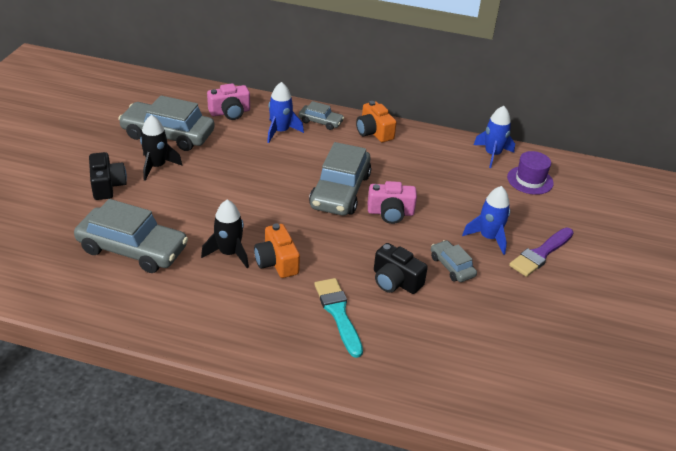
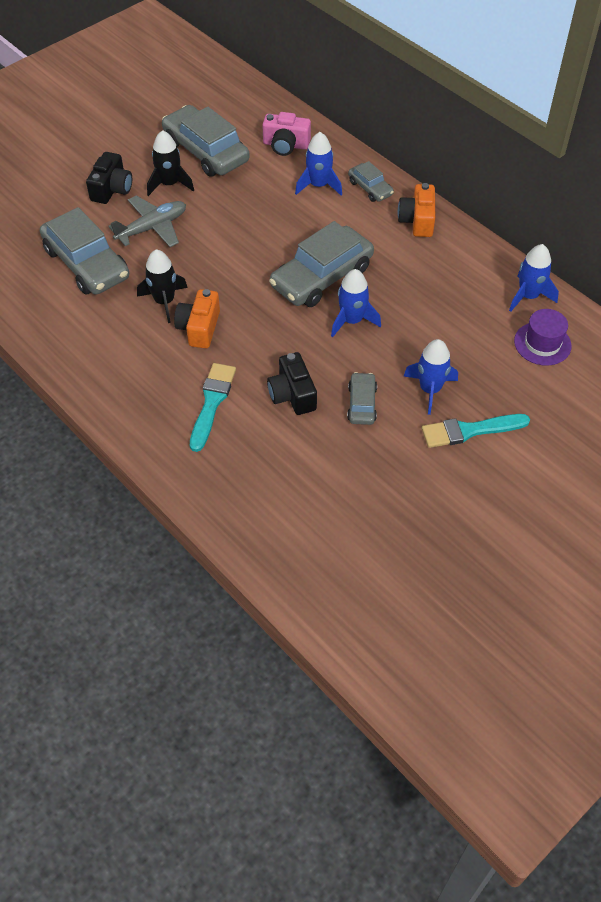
camera: 35 degrees right, 15 degrees up
(170, 202) = (152, 228): none -> grey plane
(390, 213) = (352, 321): pink camera -> blue rocket
(541, 254) = (469, 431): purple brush -> turquoise brush

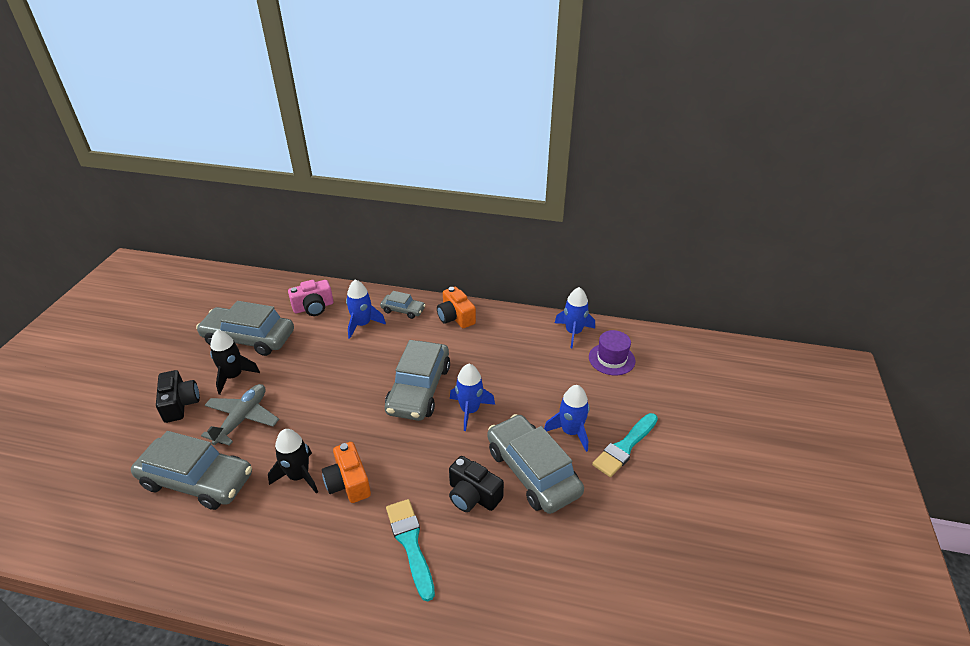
camera: 35 degrees left, 15 degrees down
(362, 404) = (532, 471): grey car -> grey car, size x1.98

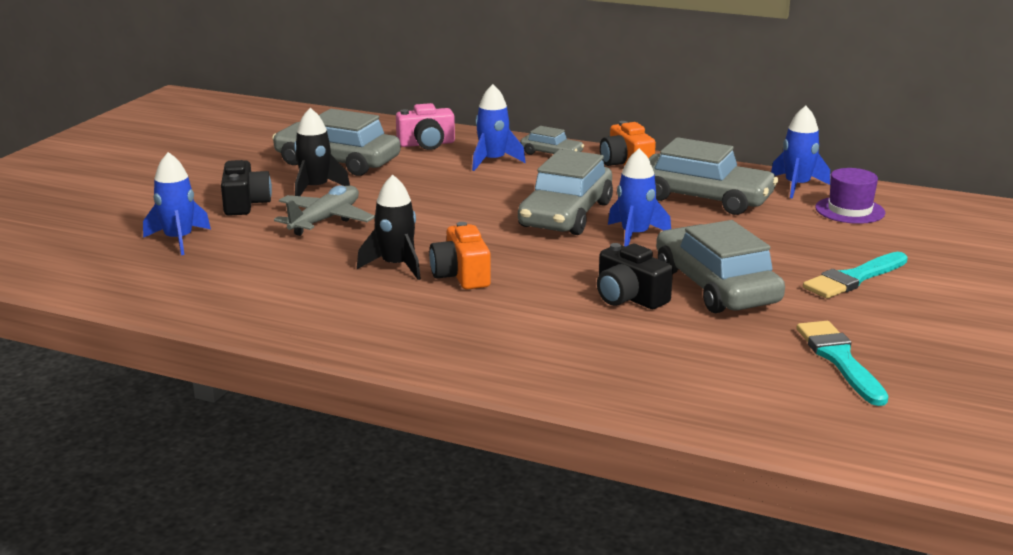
camera: 10 degrees right, 15 degrees down
(197, 480) = (265, 259): grey car -> grey car (704, 198)
(410, 543) = (539, 324): turquoise brush -> turquoise brush (839, 360)
(571, 431) = (777, 261): blue rocket -> blue rocket (179, 240)

